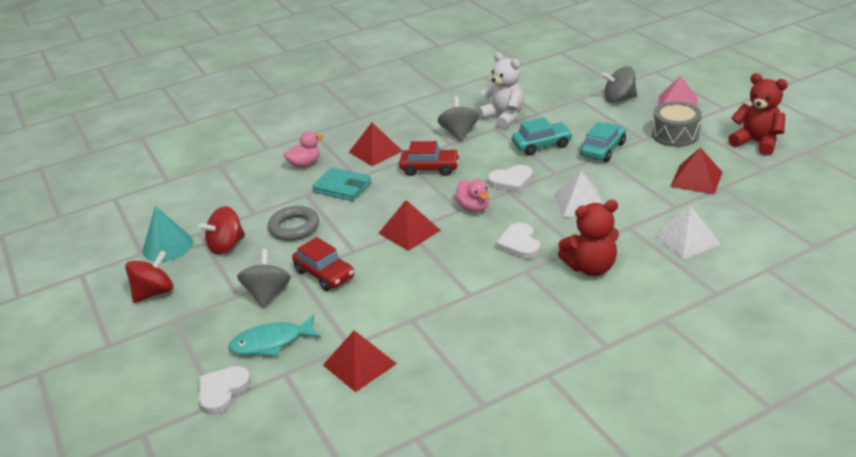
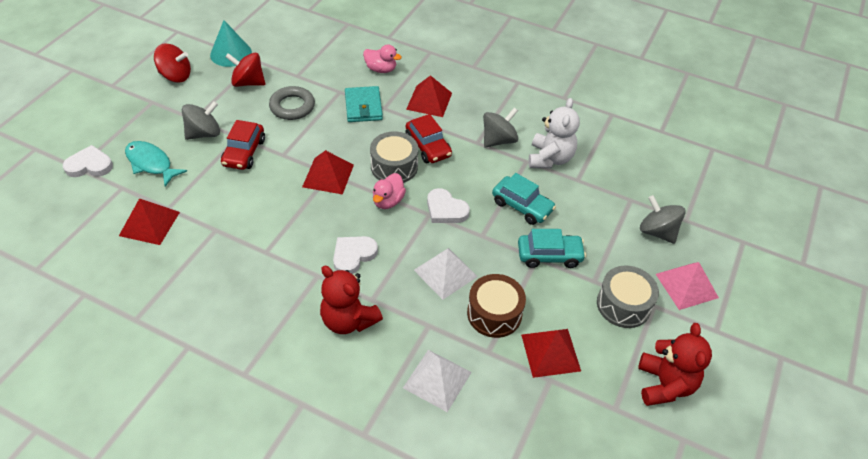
camera: 50 degrees right, 15 degrees up
(435, 192) = (394, 166): none -> grey drum
(640, 192) = (494, 313): none -> brown drum

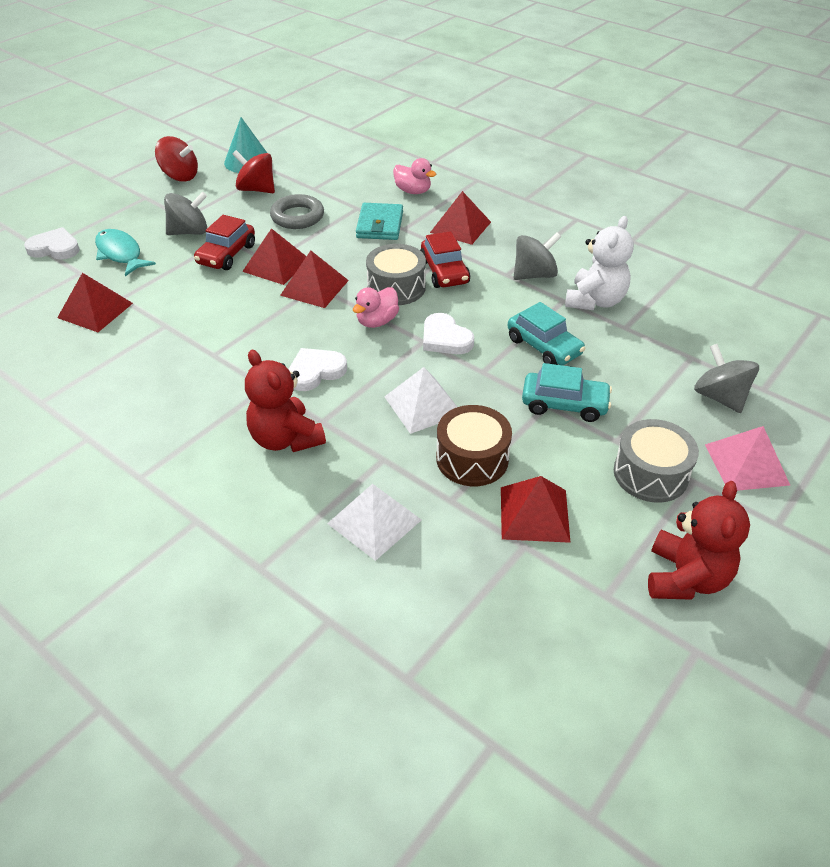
camera: 15 degrees right, 5 degrees down
(289, 158) = (276, 265): none -> red pyramid

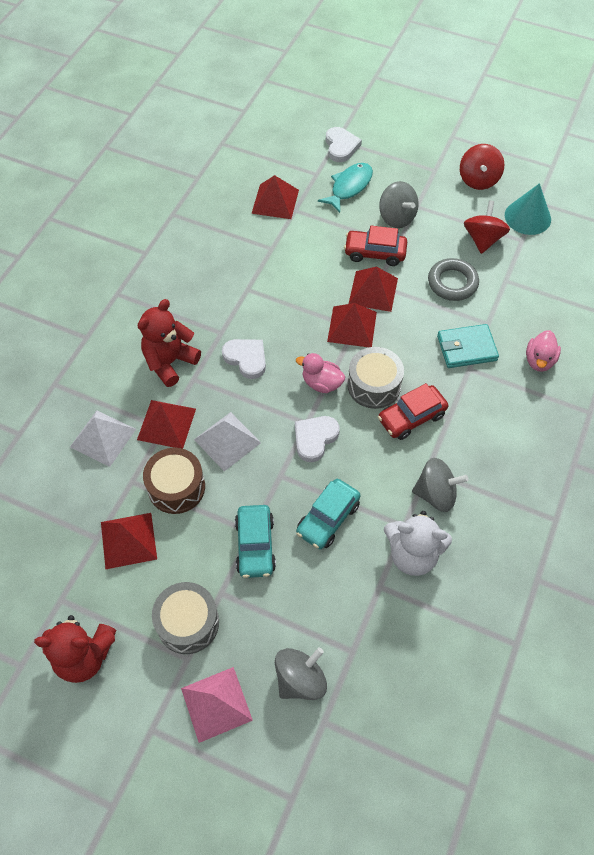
camera: 75 degrees right, 15 degrees up
(460, 227) = (492, 415): red pyramid -> red pyramid (166, 424)
(534, 275) = (435, 494): grey spinning top -> grey spinning top turned 45 degrees counterclockwise

